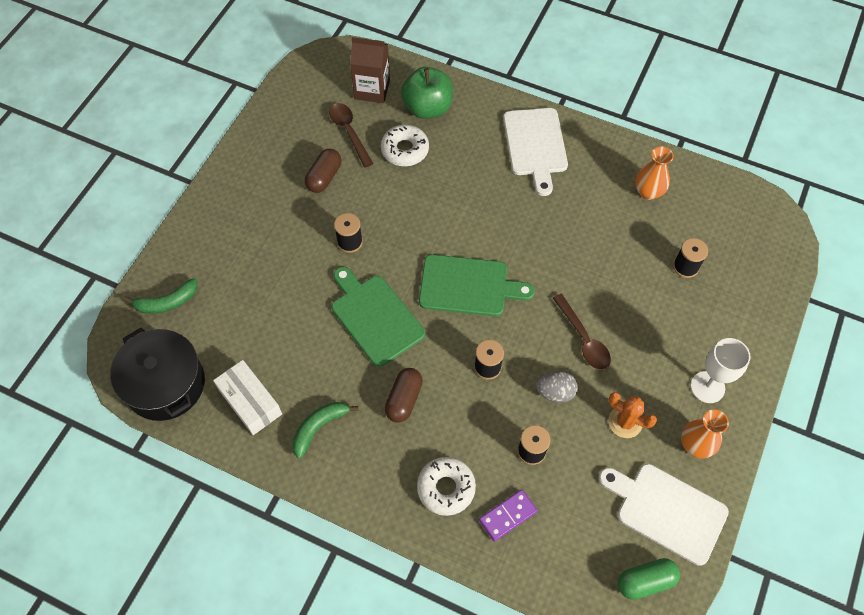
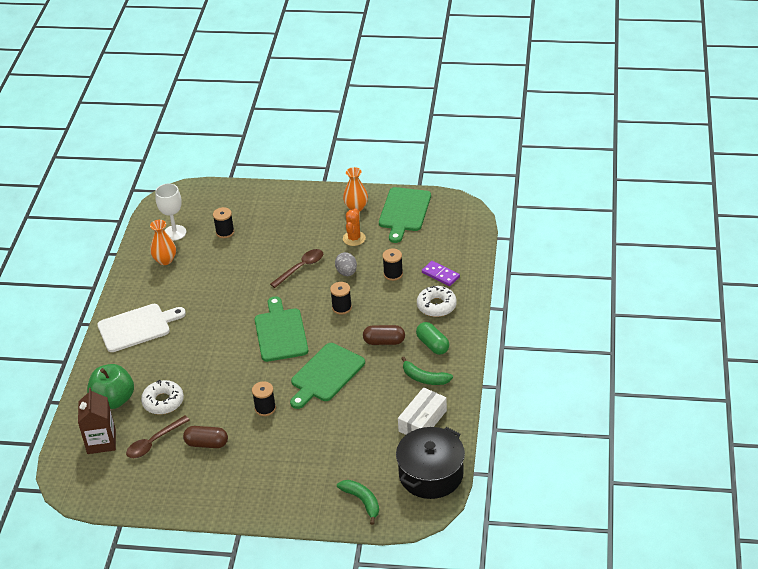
camera: 105 degrees left, 20 degrees down
(645, 581) = (451, 213): green capsule -> green capsule (432, 345)
(666, 511) = (404, 212): white cutting board -> green cutting board
(707, 387) = (314, 209): white goblet -> white goblet (175, 233)

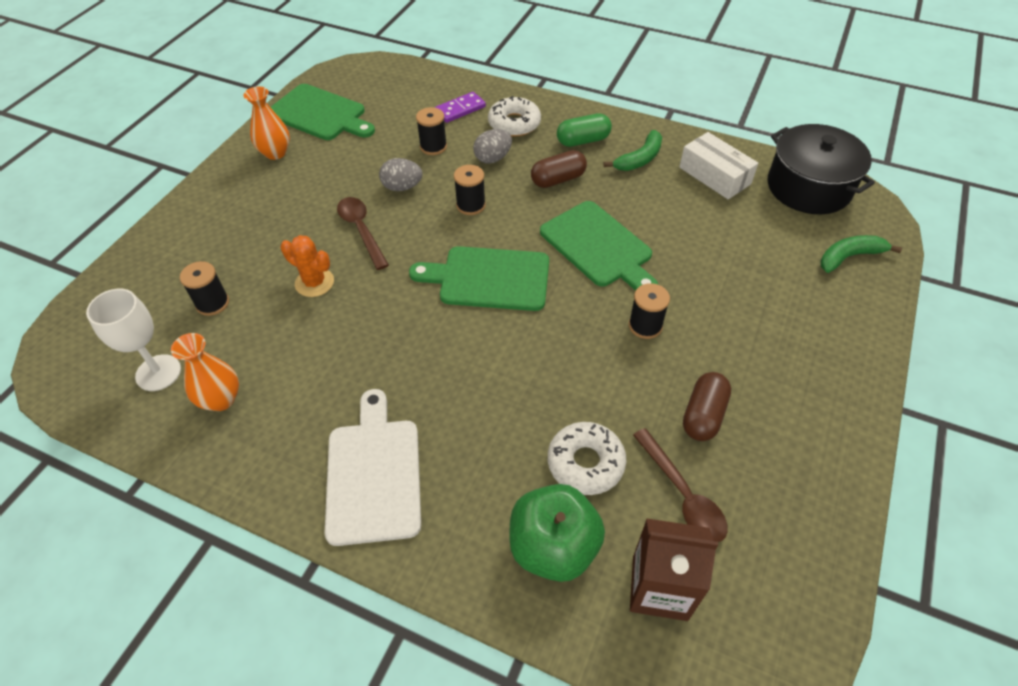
camera: 75 degrees left, 10 degrees up
(354, 238) = (337, 167): orange cactus -> orange cactus (314, 282)
(384, 342) = (558, 179): brown capsule -> brown capsule turned 45 degrees clockwise
(393, 305) = (493, 158): none -> grey egg

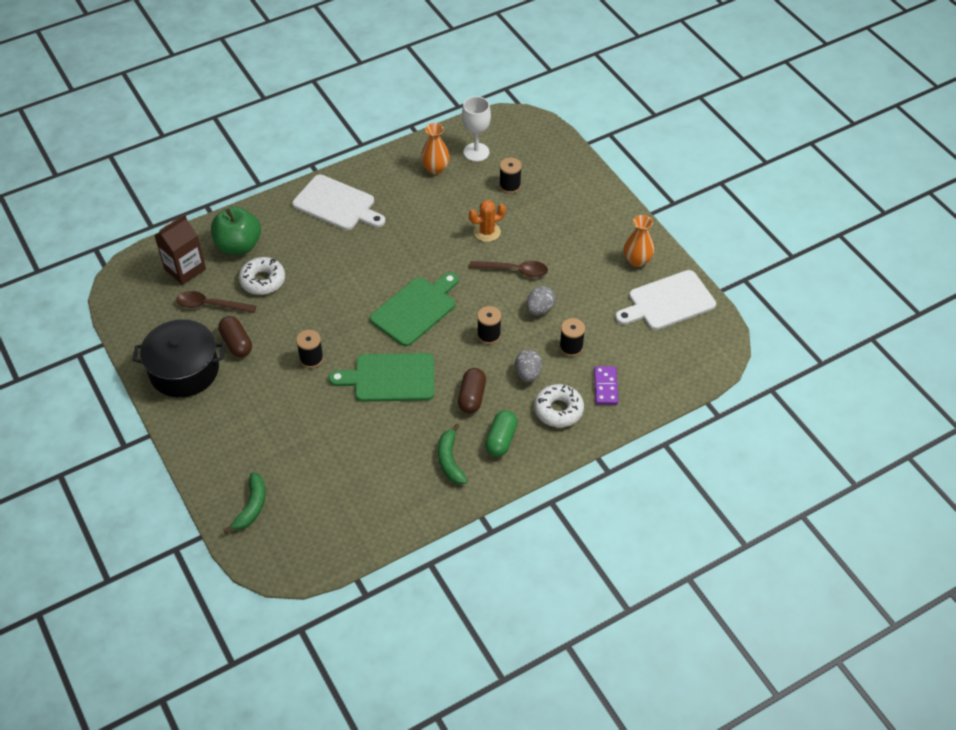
camera: 125 degrees right, 0 degrees up
(320, 114) = (668, 302): green cutting board -> white cutting board
(714, 175) = (391, 493): white box -> none
(809, 187) = (326, 543): black pot -> black pot (184, 370)

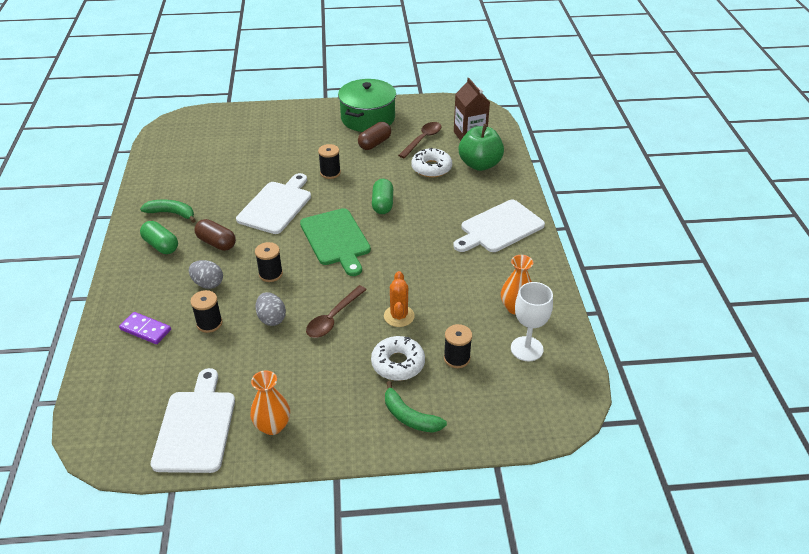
camera: 115 degrees right, 10 degrees down
(184, 370) = (368, 118): black pot -> green pot
(236, 343) = (374, 143): brown capsule -> brown capsule turned 45 degrees counterclockwise
(251, 507) = (228, 122): green banana -> green banana (409, 416)
(344, 296) = (382, 204): none -> green capsule
(390, 378) = (276, 205): green cutting board -> white cutting board
(558, 410) = (154, 289): white donut -> white donut (398, 363)

